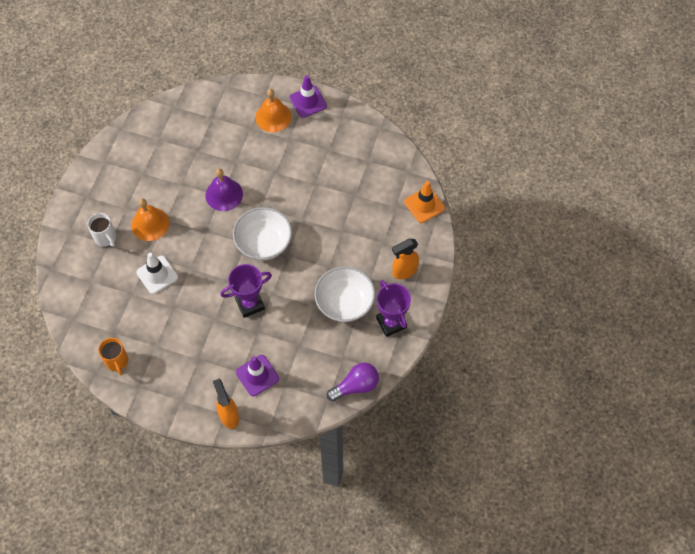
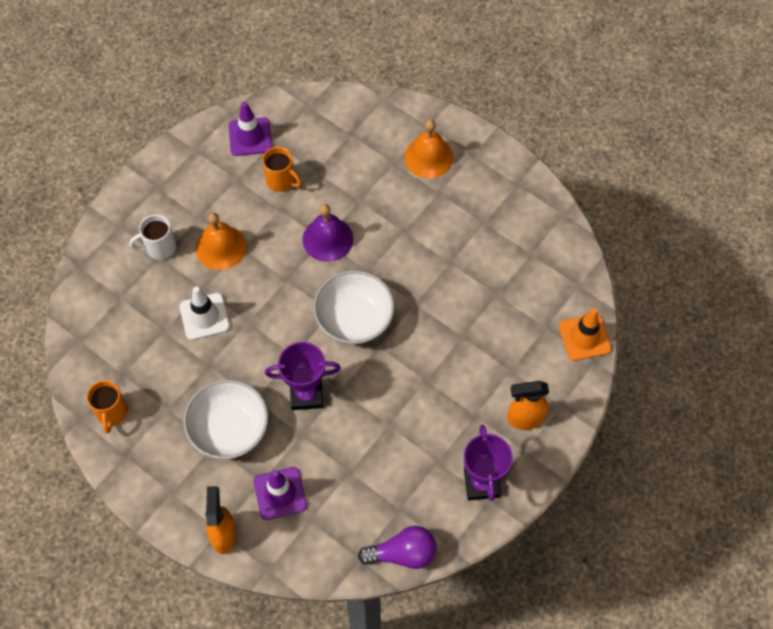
camera: 20 degrees right, 0 degrees up
(106, 238) = (159, 247): white mug -> white mug turned 90 degrees clockwise
(175, 165) = (281, 181): none -> orange mug
(308, 102) = (481, 151): purple traffic cone -> purple traffic cone (250, 137)
(344, 303) = (430, 435): white bowl -> white bowl (229, 429)

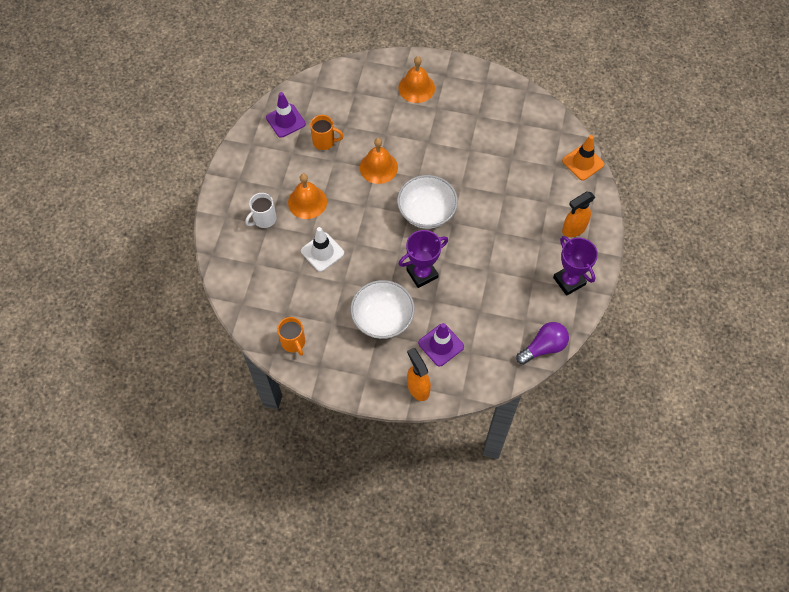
camera: 25 degrees left, 0 degrees up
(327, 239) = (378, 167): purple bell -> orange bell

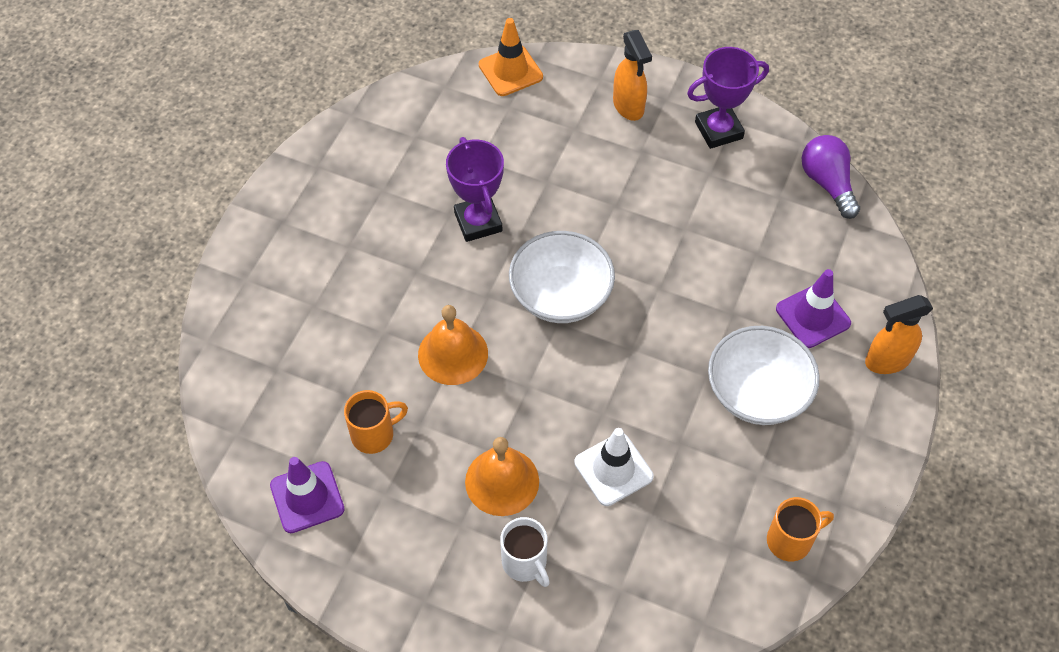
camera: 80 degrees left, 5 degrees down
(324, 141) = (374, 434): orange mug -> orange mug turned 45 degrees clockwise
(416, 88) = (296, 268): orange bell -> none
(422, 274) = (679, 321): purple trophy -> purple trophy (478, 222)

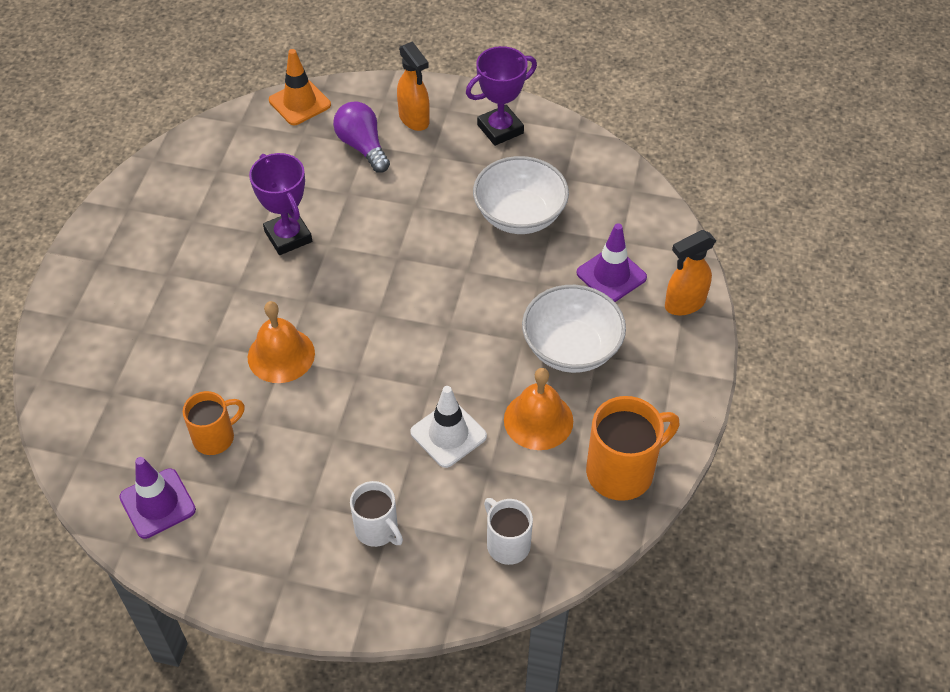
camera: 10 degrees left, 5 degrees down
(502, 481) = (344, 460): orange bell -> orange bell (538, 420)
(560, 295) = (376, 290): white bowl -> white bowl (519, 215)
(657, 601) = (507, 544): none -> white mug
(791, 540) = (622, 471): orange mug -> orange mug, size x1.60
(827, 183) = (606, 161): purple light bulb -> purple light bulb (362, 146)

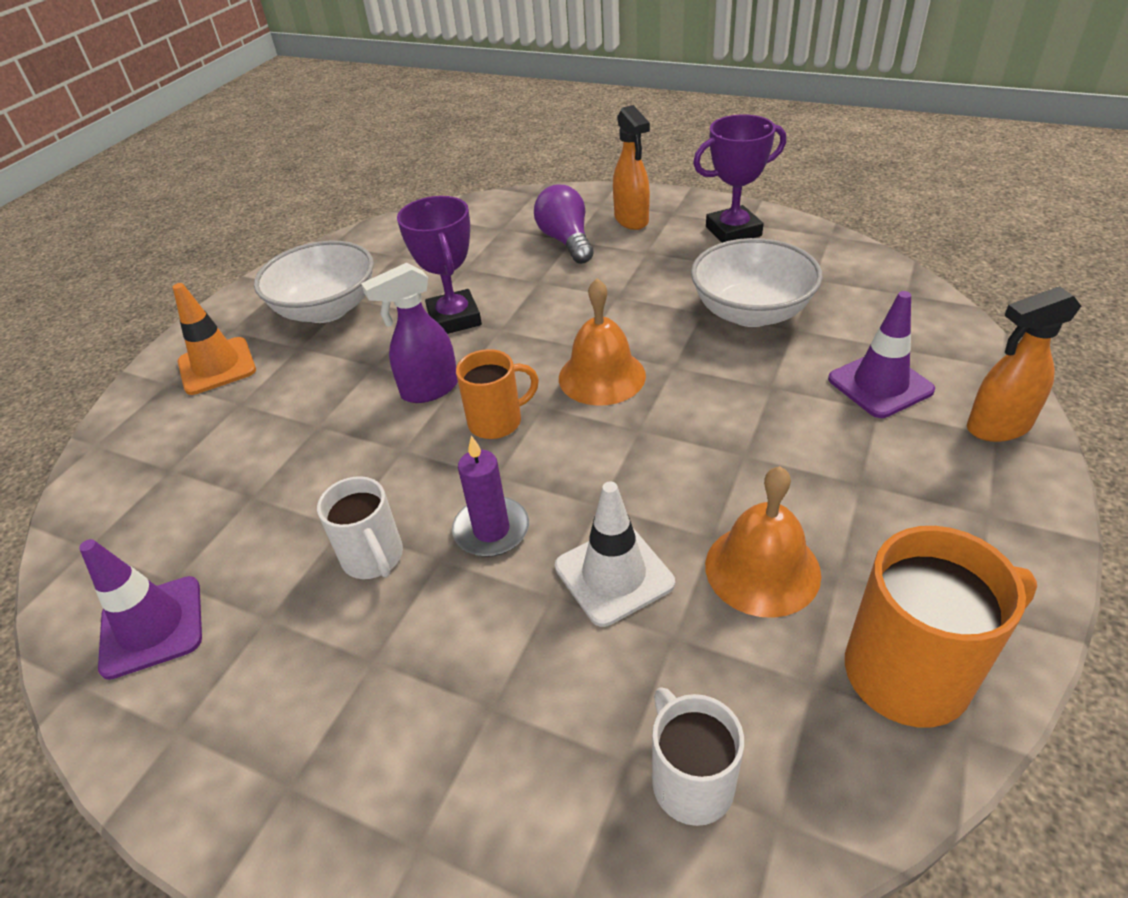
camera: 15 degrees right, 10 degrees down
(215, 437) = (273, 541): orange mug -> orange mug (497, 421)
(281, 355) = (401, 445): orange bell -> orange bell (602, 376)
(287, 306) = (429, 390): none -> purple spray bottle
(300, 103) = (506, 203): orange traffic cone -> orange traffic cone (217, 366)
(363, 413) = (491, 530): none -> purple candle
(377, 530) = (466, 718): white mug -> white mug (374, 558)
(571, 348) = (819, 471): white bowl -> white bowl (327, 309)

